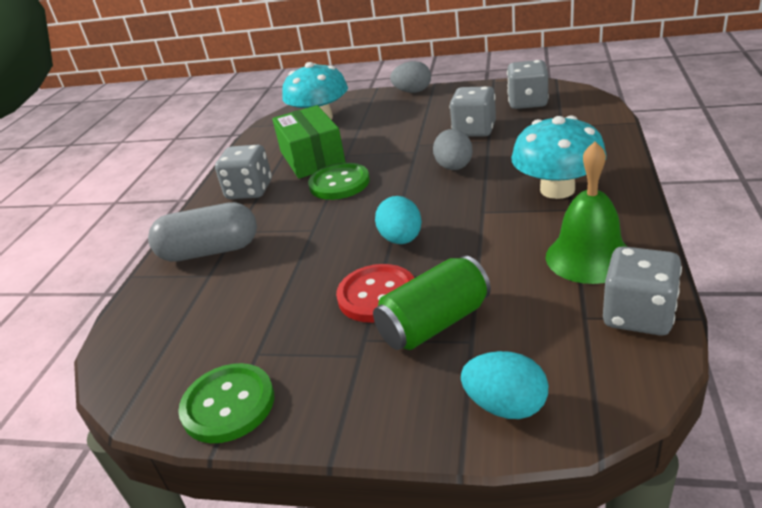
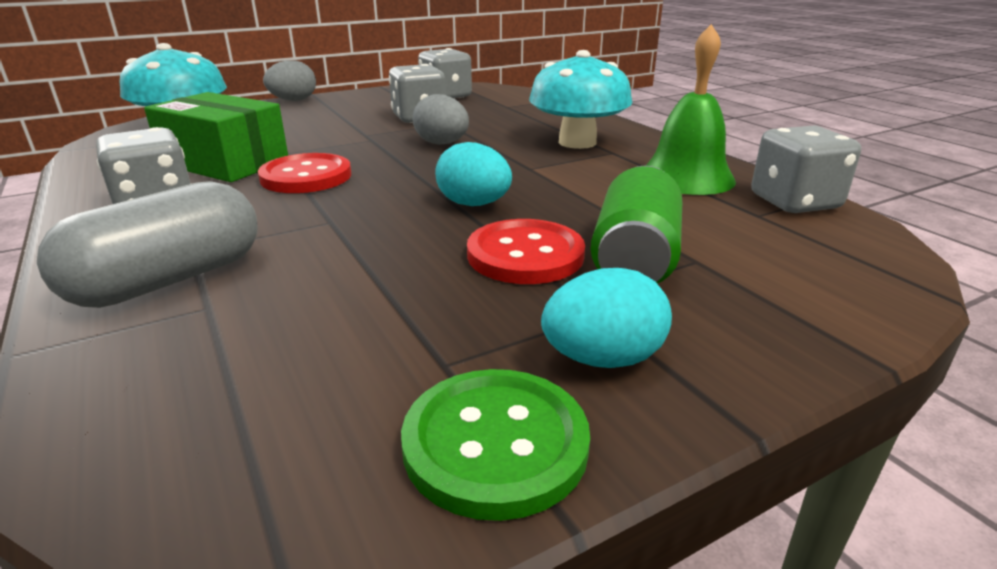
camera: 45 degrees left, 5 degrees down
(339, 183) = (306, 176): green button -> red button
(505, 406) = (823, 297): turquoise egg -> turquoise egg (602, 359)

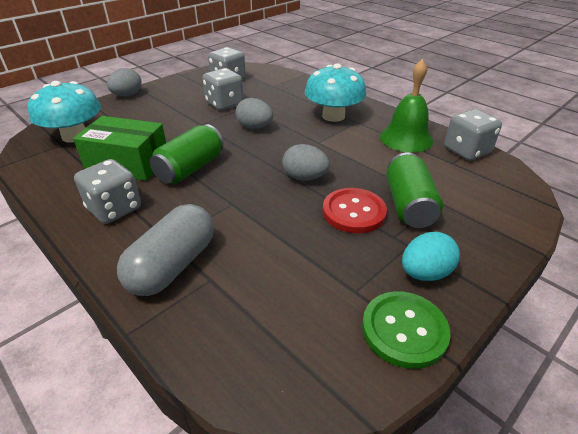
camera: 15 degrees left, 10 degrees up
(306, 176) = (190, 168): red button -> green can
(474, 204) = (304, 177): turquoise egg -> grey egg

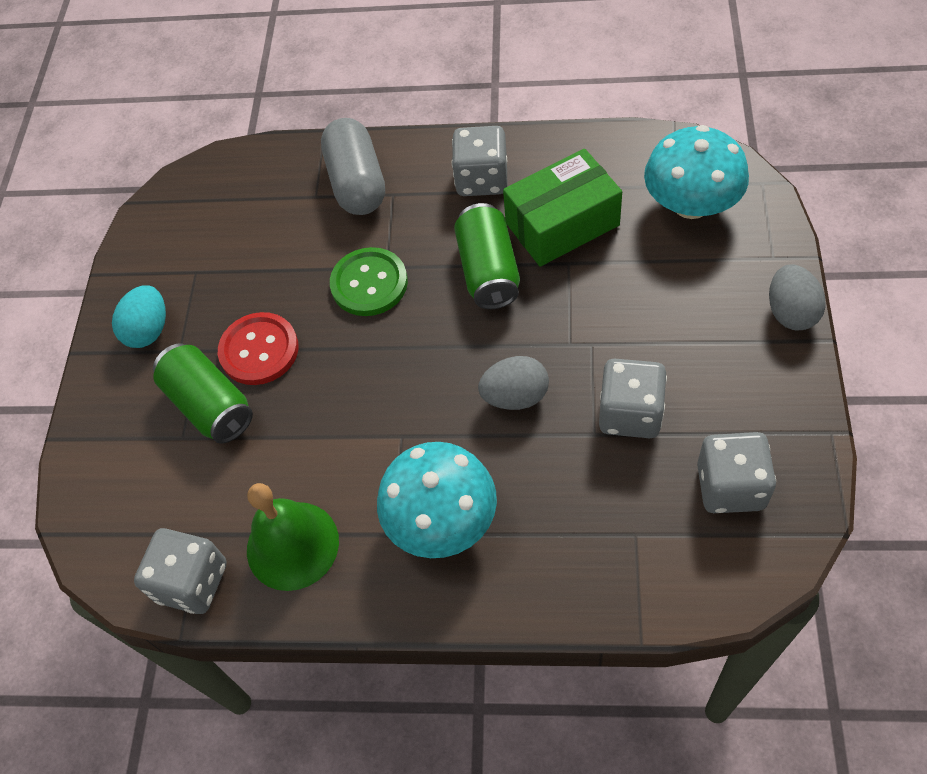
camera: 145 degrees right, 20 degrees up
(304, 177) = (353, 357): grey egg -> none
(404, 330) = (139, 269): green button -> green button (369, 283)

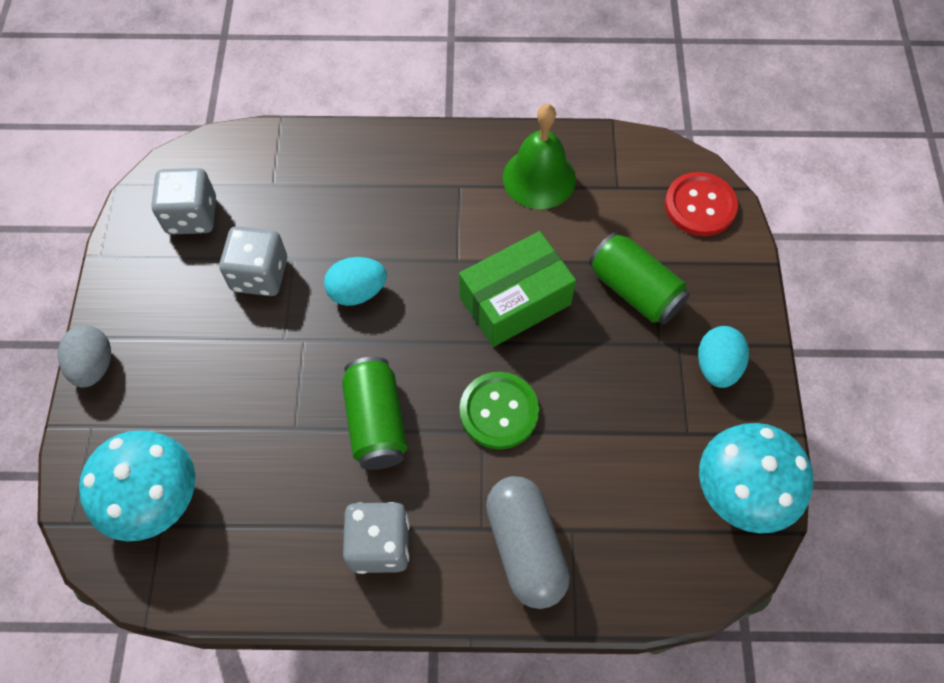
camera: 170 degrees right, 5 degrees up
(192, 582) = (613, 154): grey dice -> none
(259, 350) = (599, 342): red button -> red button (700, 206)
(441, 520) = (422, 194): turquoise mushroom -> turquoise mushroom (742, 490)
(515, 396) = (357, 292): grey egg -> turquoise egg
(562, 224) = (295, 477): green box -> green box (515, 301)

